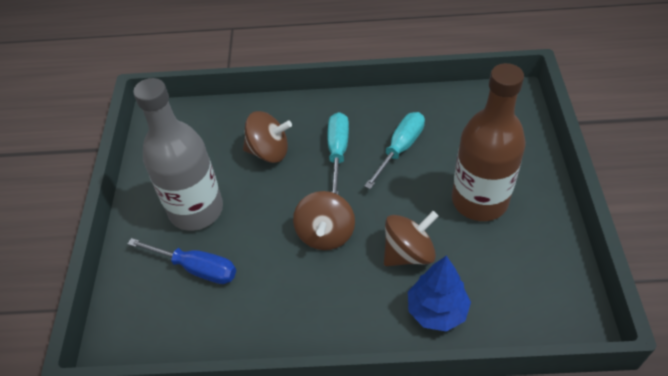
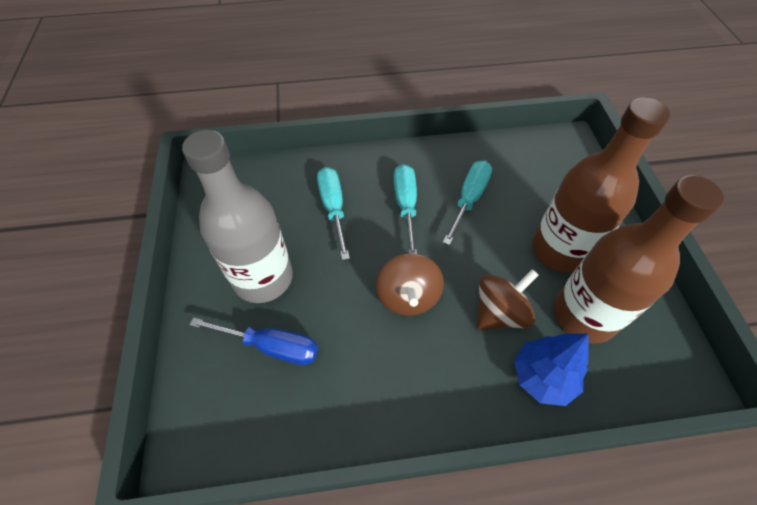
camera: 10 degrees left, 5 degrees up
(269, 151) = (333, 208): brown spinning top -> turquoise screwdriver
(489, 260) = (584, 315): none -> brown bottle

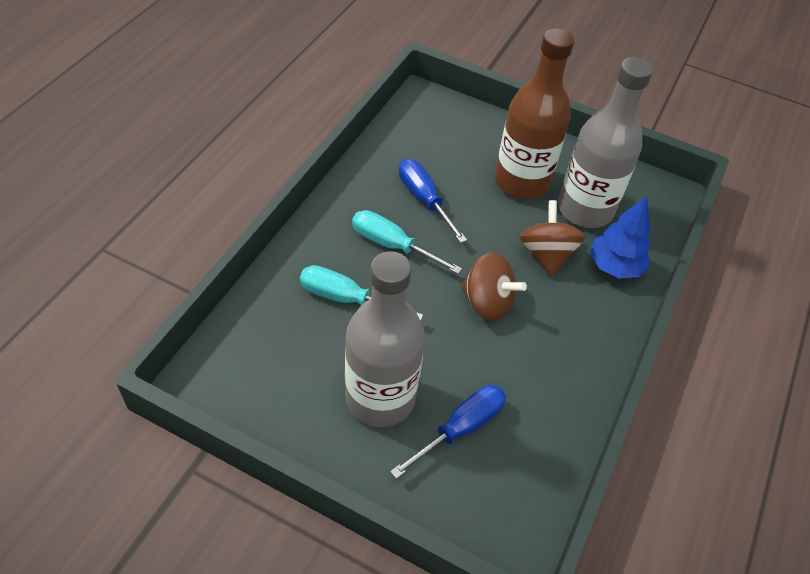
camera: 60 degrees left, 5 degrees down
(469, 199) = (424, 200): turquoise screwdriver -> blue screwdriver
(584, 315) = (585, 209): brown bottle -> grey bottle

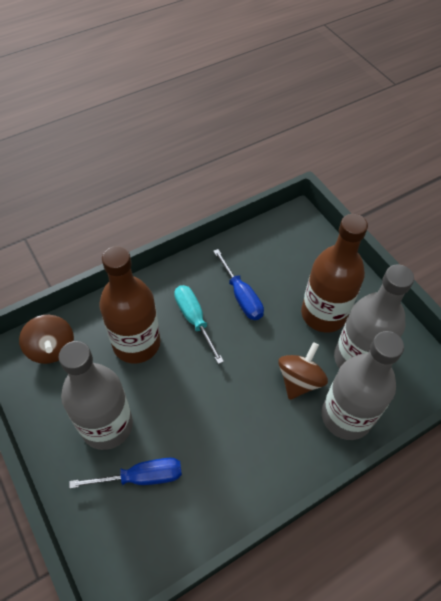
camera: 35 degrees right, 5 degrees up
(346, 299) = (136, 343): turquoise screwdriver -> brown bottle
(424, 200) = (241, 296): blue screwdriver -> blue screwdriver turned 150 degrees clockwise
(487, 302) = (228, 395): brown spinning top -> brown spinning top (51, 348)
(614, 266) = (346, 416): blue tree -> grey bottle

